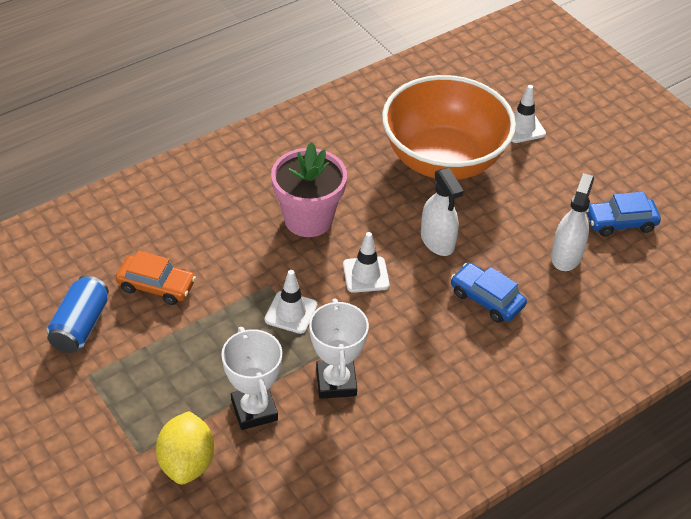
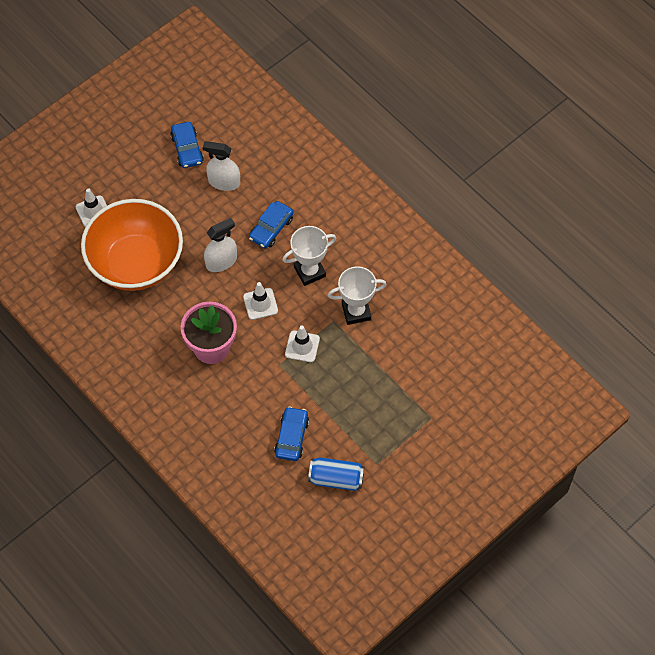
camera: 95 degrees left, 15 degrees up
(156, 286) = (291, 437): orange car -> blue car
(187, 462) = (433, 388): yellow lemon -> none
(254, 410) = (386, 356): white trophy -> white trophy (309, 271)

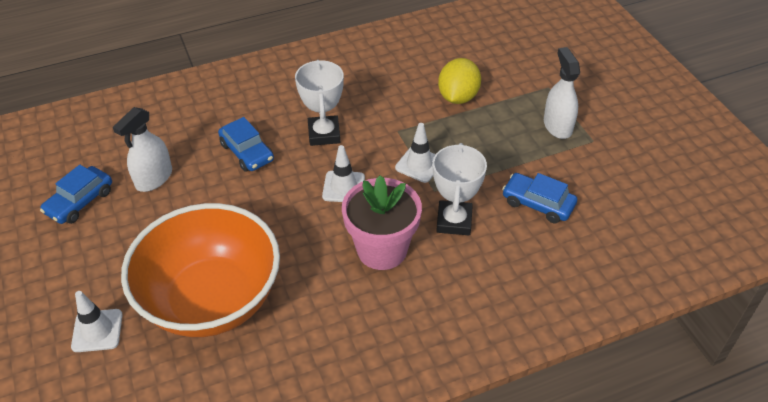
camera: 70 degrees left, 15 degrees down
(187, 149) = (80, 202): blue car -> blue car turned 120 degrees clockwise
(221, 261) = (264, 209): white spray bottle -> white spray bottle (557, 126)
(336, 479) = (604, 178): blue can -> none
(356, 312) = (395, 110): white trophy -> white trophy (454, 221)
(390, 352) = (458, 97): none -> yellow lemon

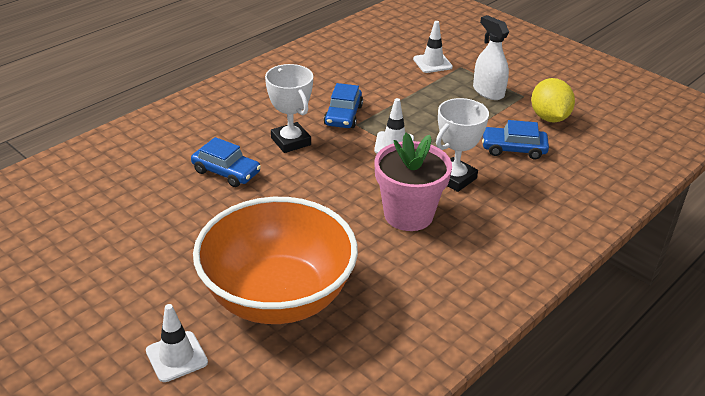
camera: 25 degrees left, 10 degrees down
(80, 202) = (77, 254): blue car -> blue car (343, 115)
(154, 178) = (145, 215): white spray bottle -> none
(343, 187) = (339, 177): white traffic cone -> white traffic cone (432, 63)
(454, 221) = (454, 178): white trophy -> white trophy turned 60 degrees clockwise
(458, 97) = (391, 89): yellow lemon -> yellow lemon (549, 118)

